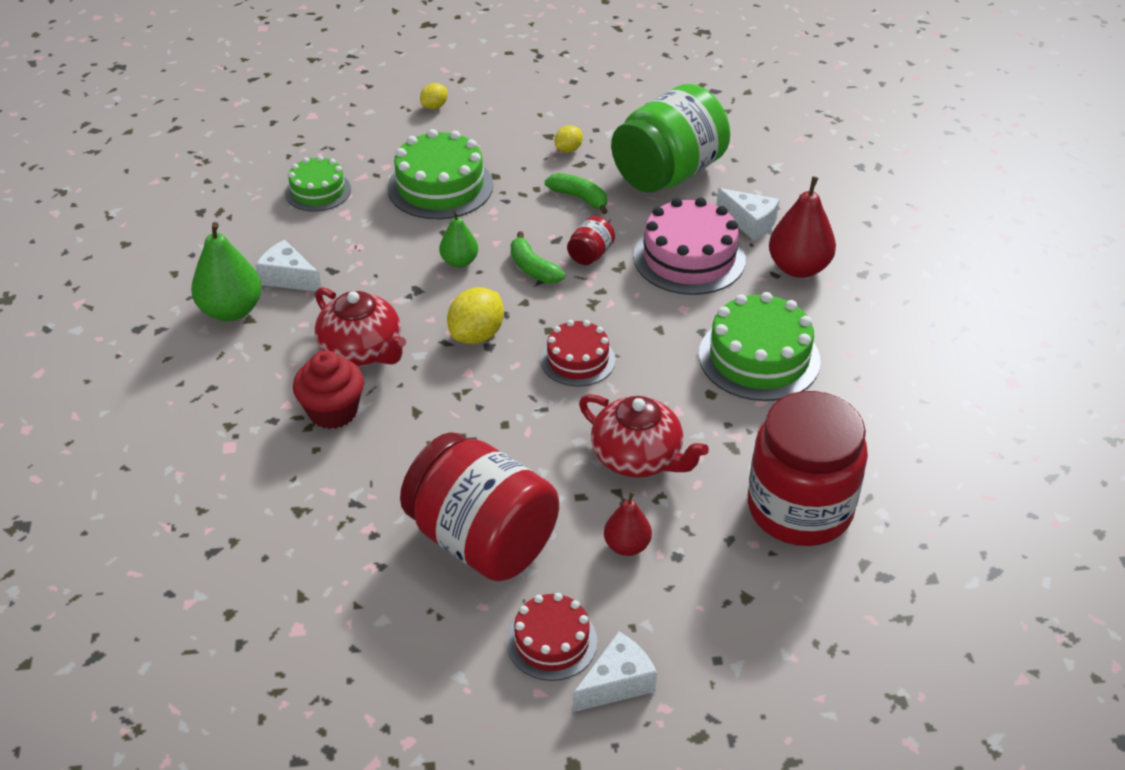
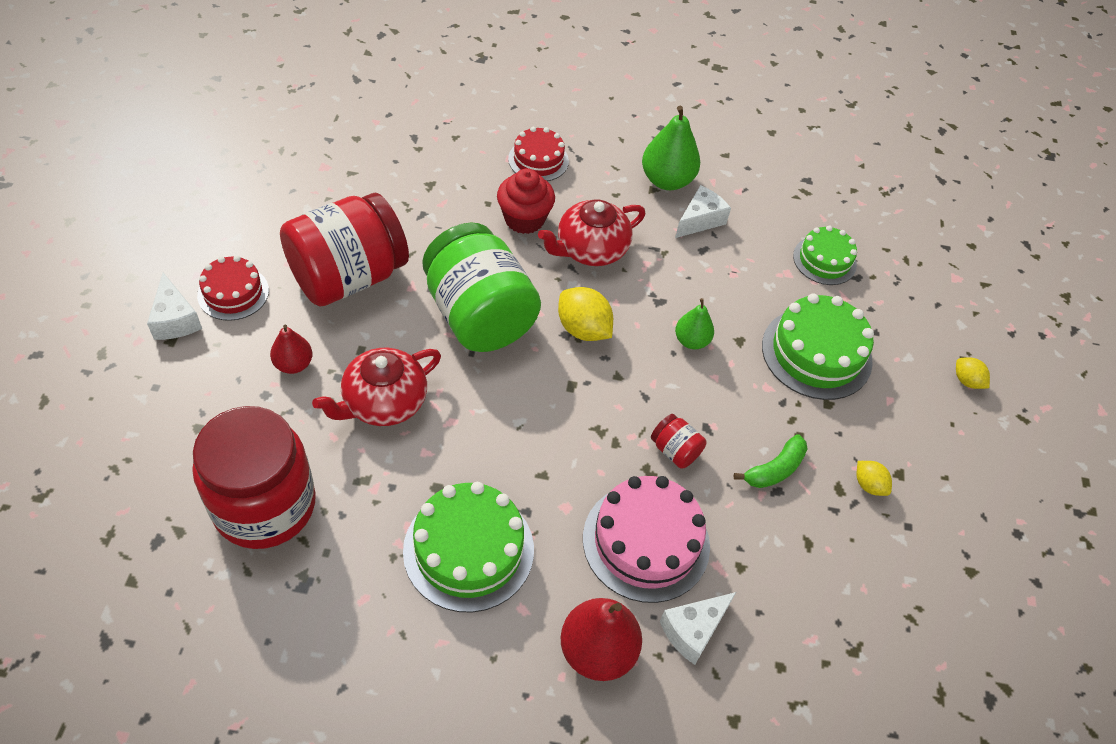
camera: 100 degrees right, 10 degrees up
(533, 268) = (666, 396): green banana -> none
(577, 360) = (523, 394): red cake -> red cake (538, 160)
(668, 173) = (806, 575): green jar -> green jar (479, 315)

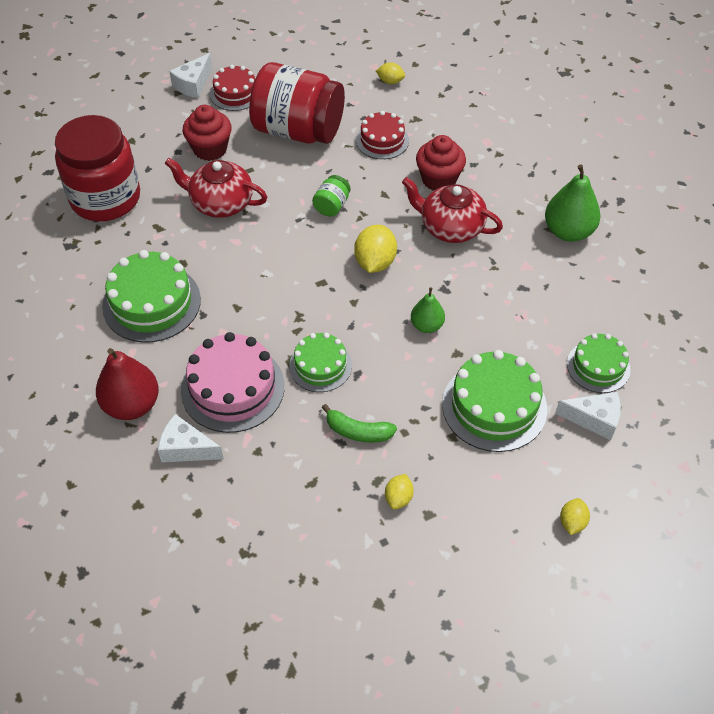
camera: 60 degrees right, 0 degrees up
(293, 364) = (210, 149): red pear -> red cupcake
(359, 169) = (390, 81): none -> yellow lemon
(479, 315) = (332, 205): green jar -> green jar, size x0.40
(538, 160) = (502, 155): red cake -> red cake (382, 140)
(675, 450) = (320, 366): red jar -> green cake
(700, 220) = (550, 271): white cheese -> white cheese (594, 419)

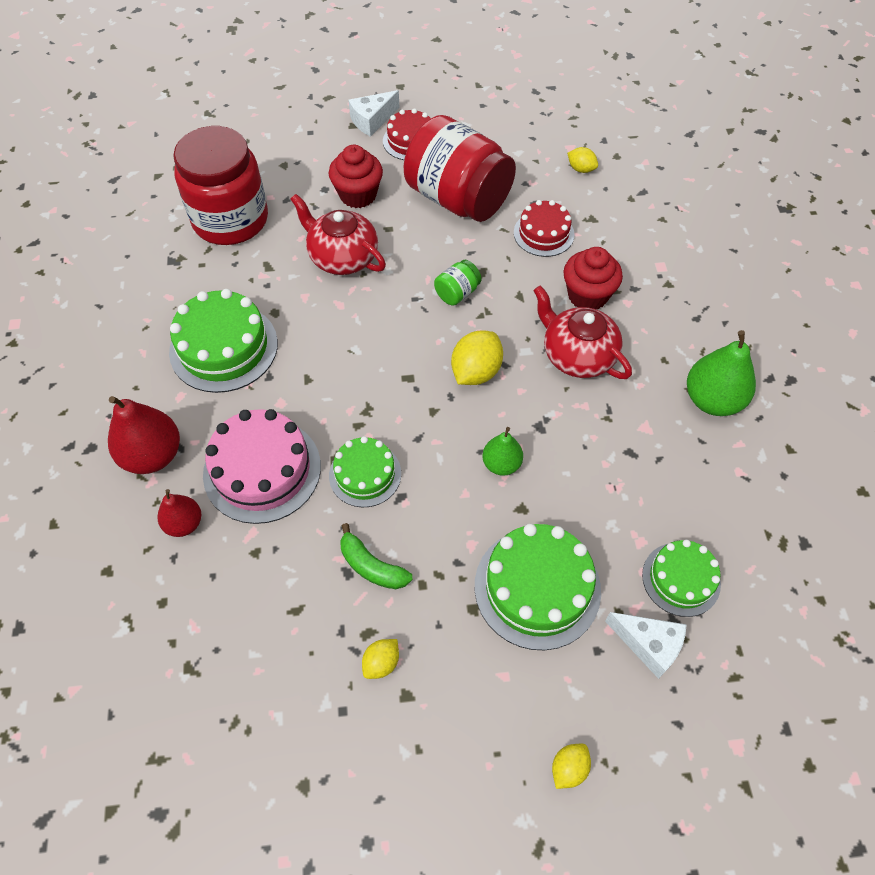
camera: 20 degrees right, 5 degrees up
(186, 448) = (184, 524): white cheese -> red pear

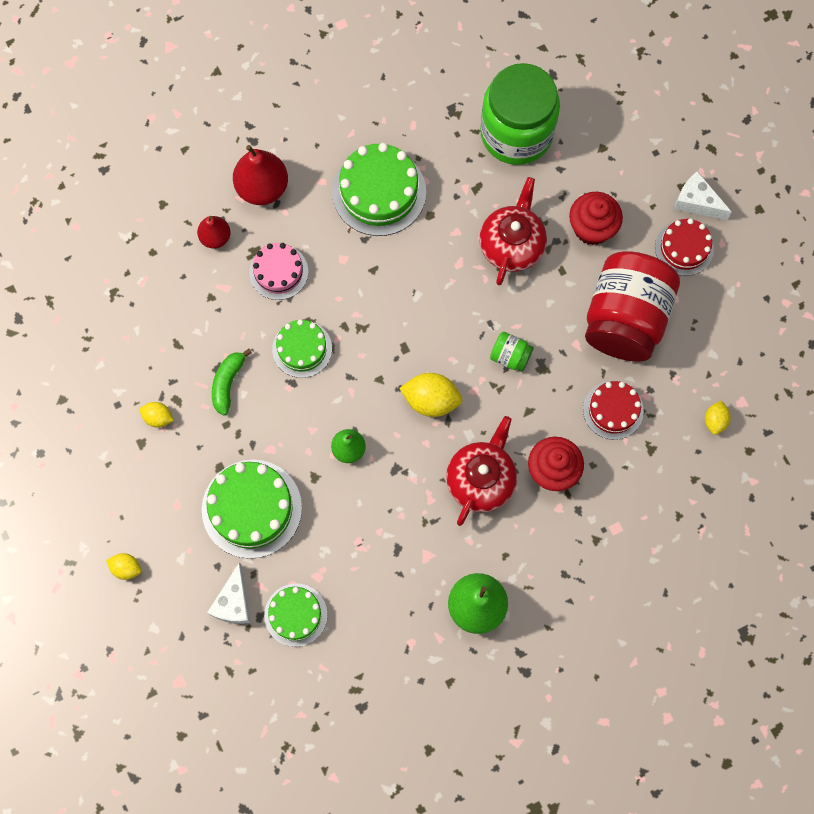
camera: 70 degrees right, 15 degrees up
(230, 220) = (516, 133): red jar -> green jar
(262, 470) = (278, 272): pink cake -> pink cake, size x0.62

